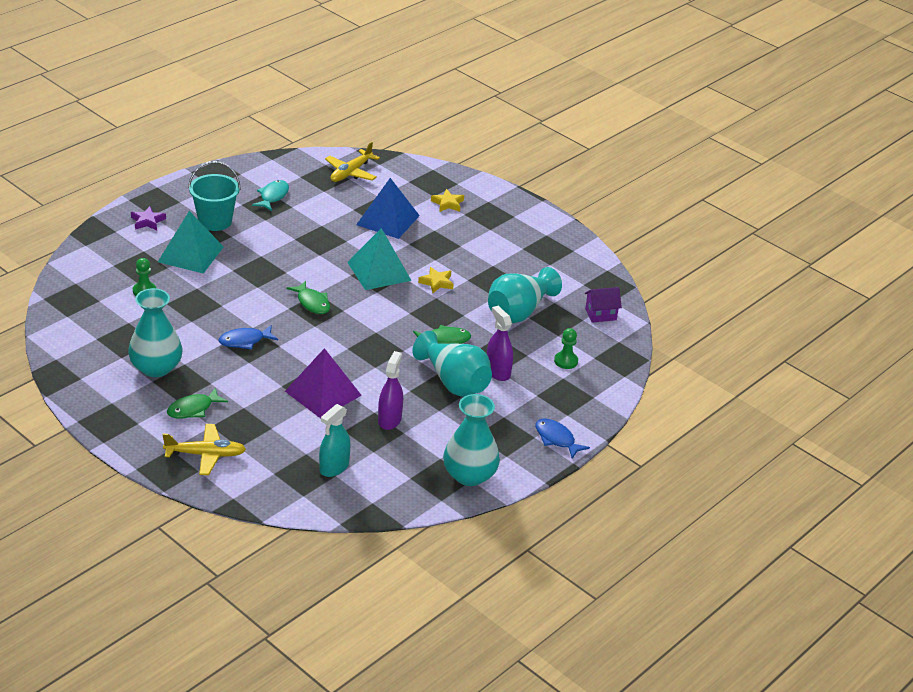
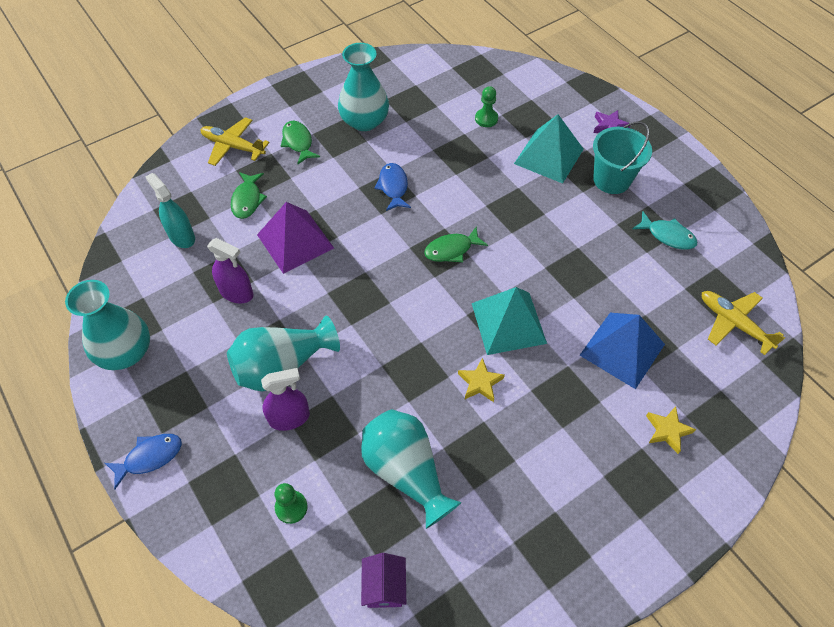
camera: 105 degrees right, 20 degrees up
(205, 454) = (233, 146): yellow plane -> yellow plane turned 105 degrees clockwise
(444, 340) = (362, 370): green fish -> green fish (247, 200)

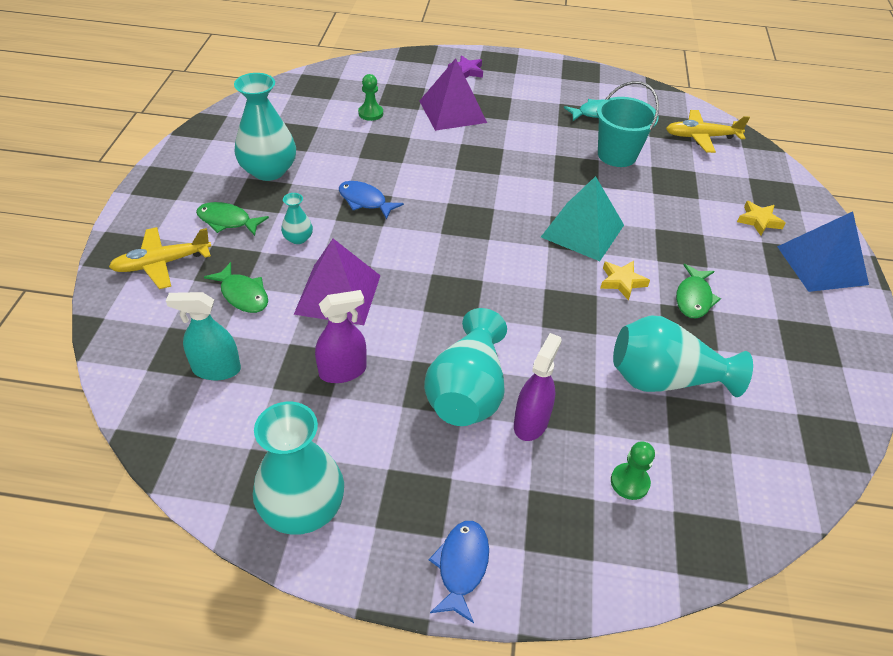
camera: 50 degrees left, 10 degrees down
(321, 184) = (298, 238): none -> turquoise vase
(384, 586) = (766, 466): purple house -> none
(451, 250) = (474, 213): green fish -> green fish (693, 298)
(548, 156) = (452, 111): turquoise pyramid -> purple pyramid
(611, 180) = (515, 101): turquoise bucket -> turquoise bucket (617, 155)
(622, 349) = (669, 195): blue pyramid -> blue pyramid (822, 265)

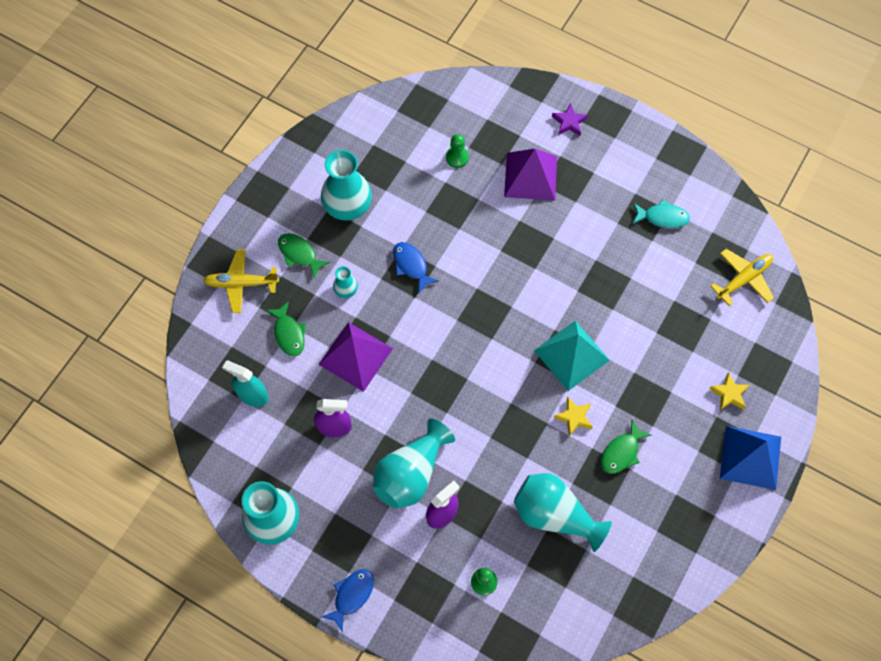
camera: 25 degrees right, 20 degrees up
(617, 155) = (650, 277): turquoise bucket -> none
(701, 137) = (743, 279): yellow plane -> yellow plane turned 120 degrees clockwise

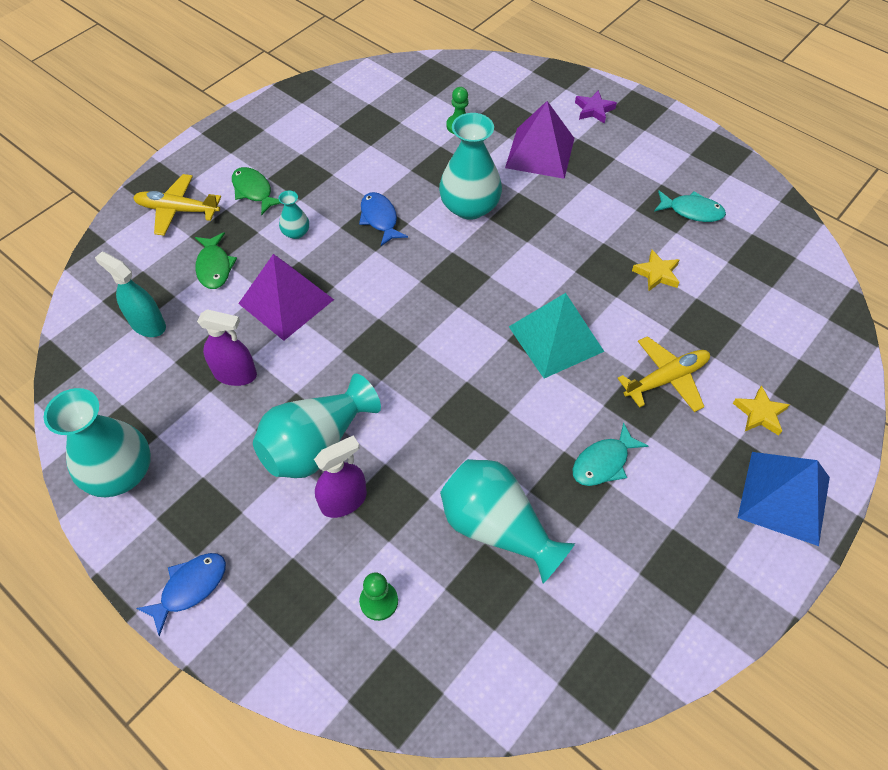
camera: 10 degrees right, 10 degrees down
(347, 205) = (323, 153): turquoise vase -> turquoise vase (469, 207)
(574, 417) = (546, 410): yellow star -> yellow star (656, 273)
(621, 452) = (603, 462): green fish -> turquoise fish
(743, 279) = (788, 287): yellow plane -> yellow plane (666, 379)

